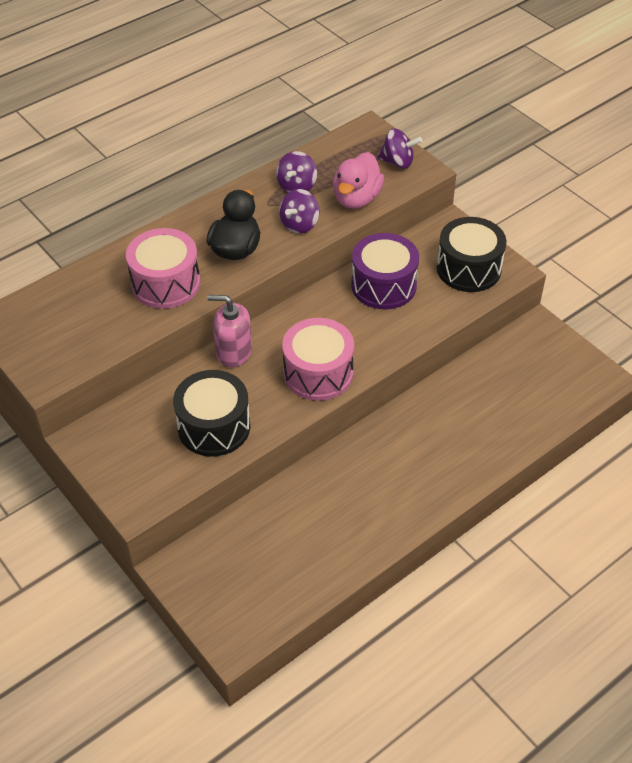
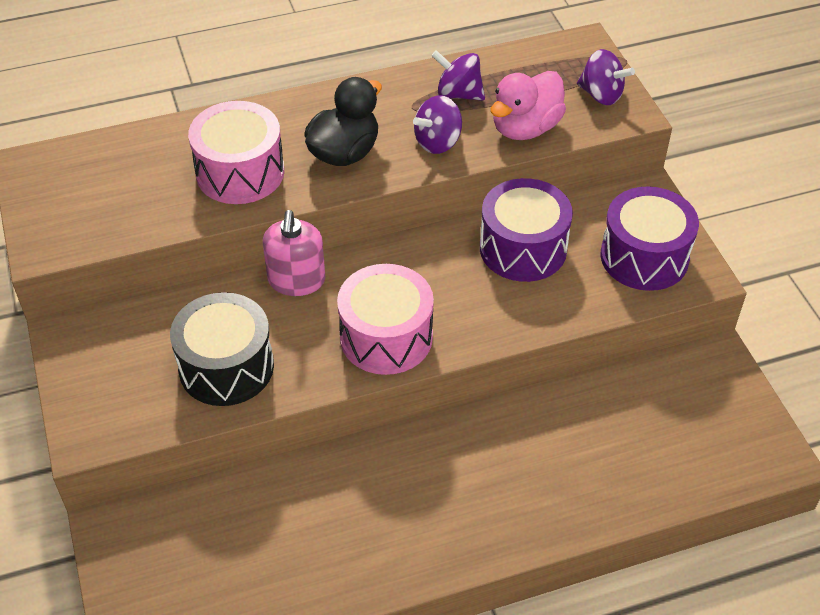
camera: 20 degrees right, 0 degrees up
(234, 352) = (296, 280): pink soap dispenser -> pink soap dispenser turned 120 degrees counterclockwise
(297, 186) = (458, 94): purple spinning top -> purple spinning top turned 75 degrees clockwise
(468, 269) = (644, 257): black drum -> purple drum

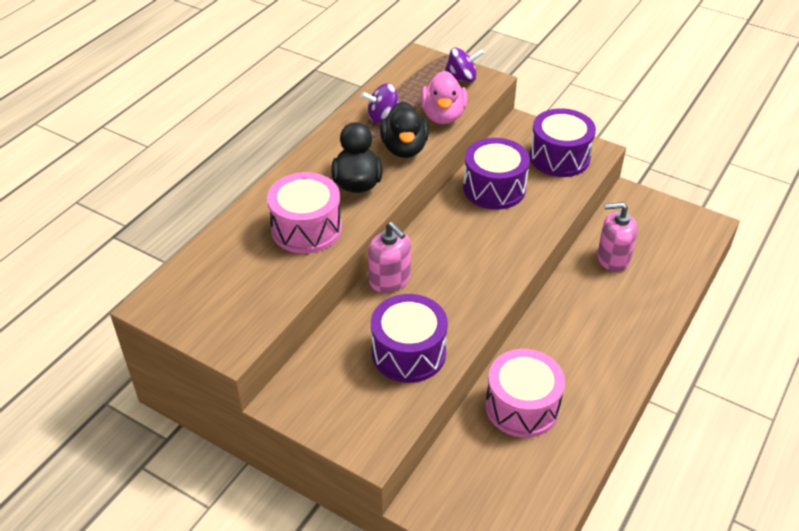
camera: 40 degrees left, 5 degrees down
(226, 367) = (408, 353): black drum -> purple drum
(386, 337) = (479, 278): pink drum -> pink drum (522, 406)
(438, 142) = (404, 148): purple spinning top -> black duck
(604, 418) = (613, 258): none -> pink soap dispenser

